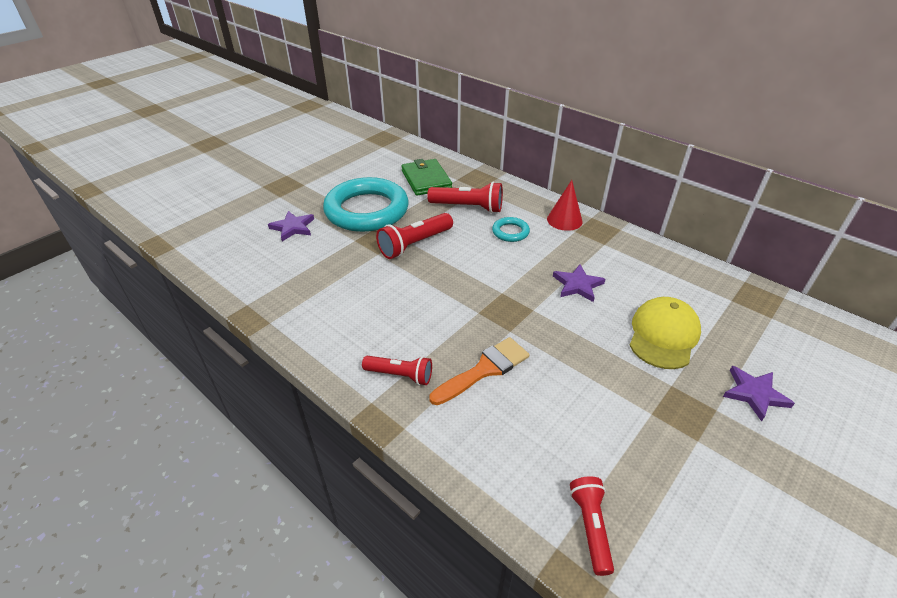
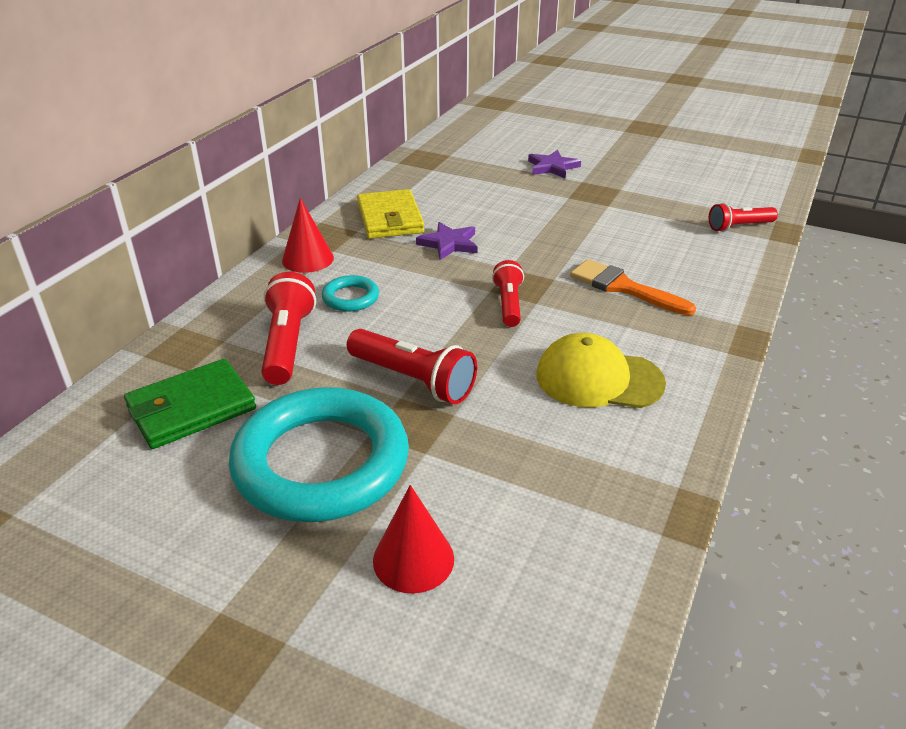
camera: 105 degrees left, 5 degrees down
(293, 227) = (413, 559): purple star -> red cone
(400, 375) = (675, 340): red flashlight -> red flashlight (508, 304)
(624, 261) = (390, 219): none -> yellow wallet
(663, 335) = (505, 199): yellow cap -> yellow cap (598, 379)

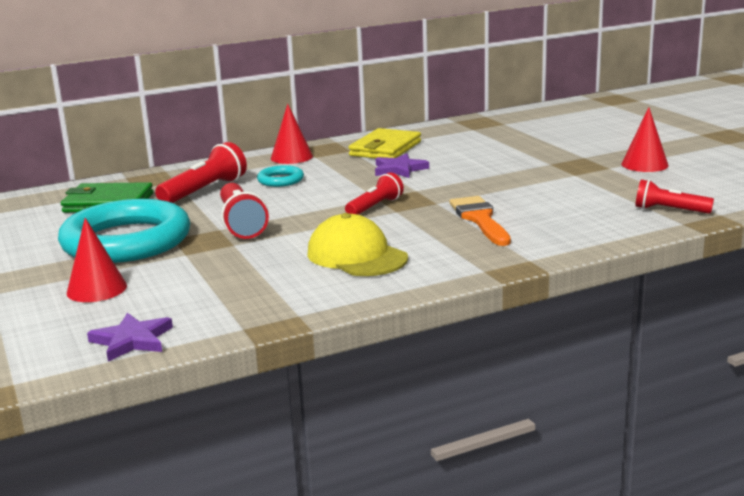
camera: 40 degrees right, 15 degrees down
(552, 167) = (576, 144): purple star -> purple star (132, 340)
(640, 178) = (644, 164): none -> red cone

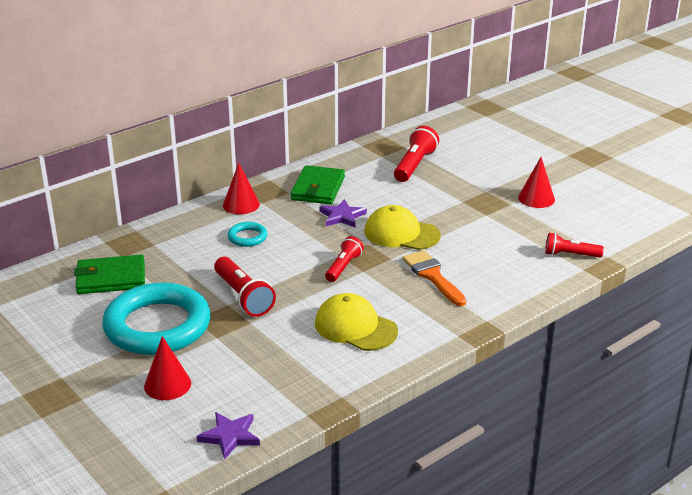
camera: 15 degrees left, 10 degrees up
(204, 191) = (188, 256): red flashlight -> red flashlight (414, 165)
(385, 149) = (318, 188): yellow wallet -> green wallet
(461, 185) = (401, 233): none -> yellow cap

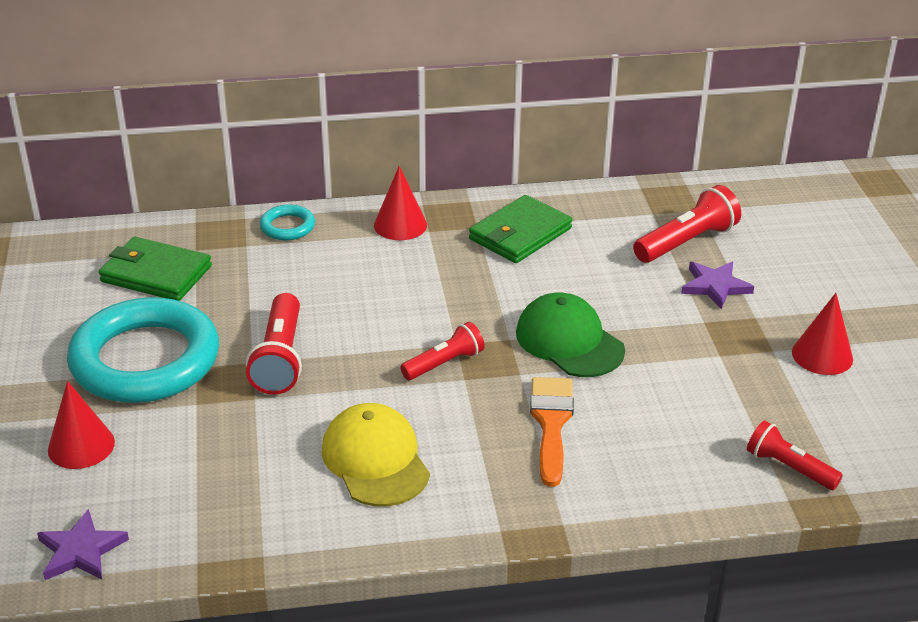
camera: 30 degrees right, 5 degrees up
(247, 237) = (364, 274): turquoise ring -> turquoise ring (287, 226)
(342, 216) = (513, 286): purple star -> purple star (715, 286)
(401, 233) = (569, 341): yellow cap -> green cap

